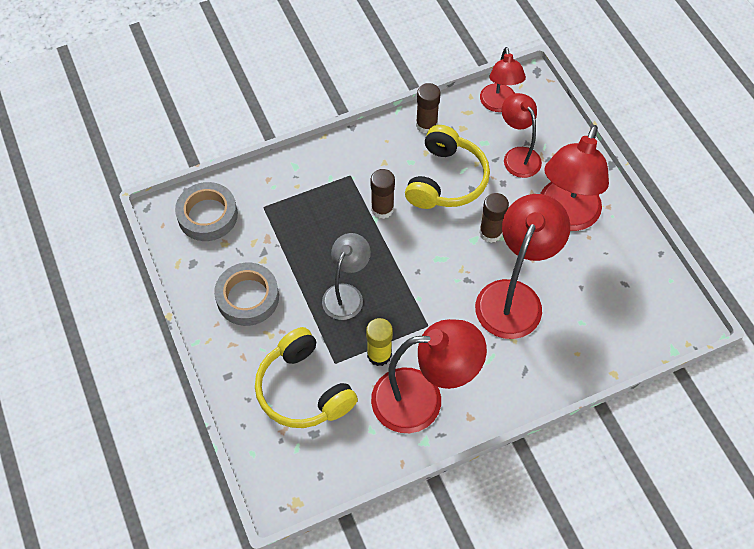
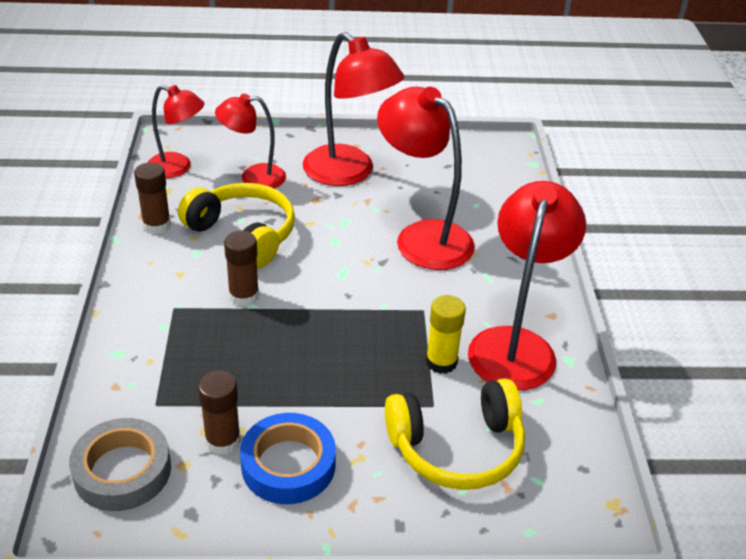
camera: 70 degrees left, 20 degrees down
(248, 297) = (288, 464): grey tape -> blue tape
(346, 294) = (342, 364): grey lamp -> none
(490, 232) = (334, 226): brown glue stick -> brown glue stick (223, 441)

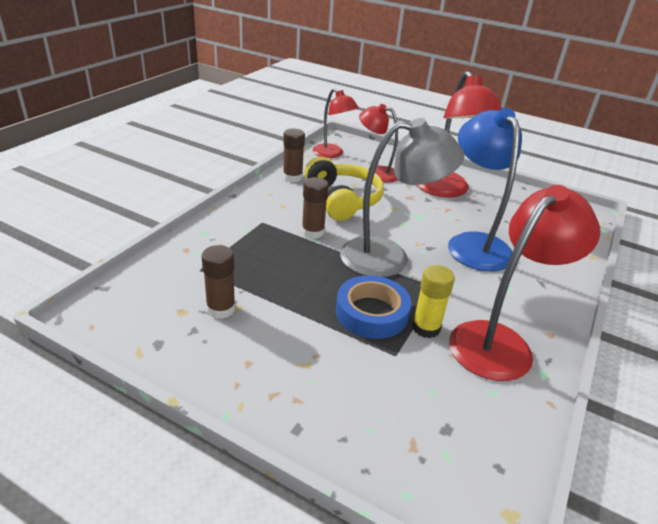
camera: 30 degrees right, 5 degrees down
(122, 471) = (142, 298): grey tape -> none
(288, 464) = (251, 344): blue tape -> blue tape (372, 312)
(349, 293) = (389, 257): none -> grey lamp
(422, 237) = (474, 243): red lamp -> blue lamp
(457, 447) = (391, 394): yellow headphones -> none

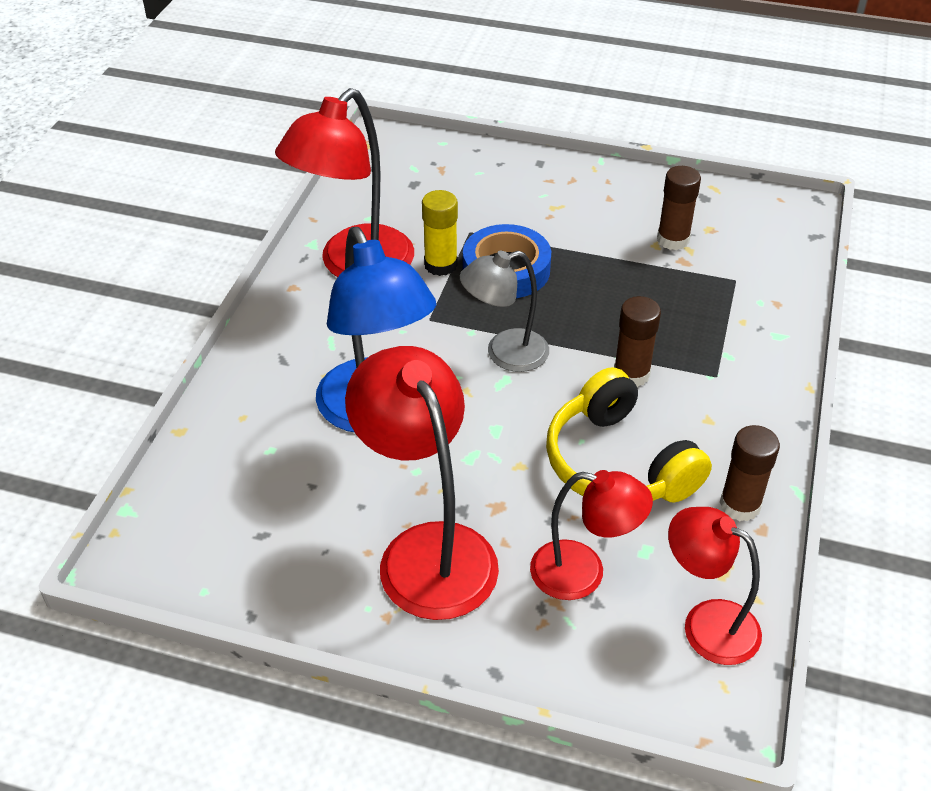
camera: 170 degrees right, 10 degrees up
(389, 257) = (505, 354): grey lamp -> grey lamp, size x0.62

